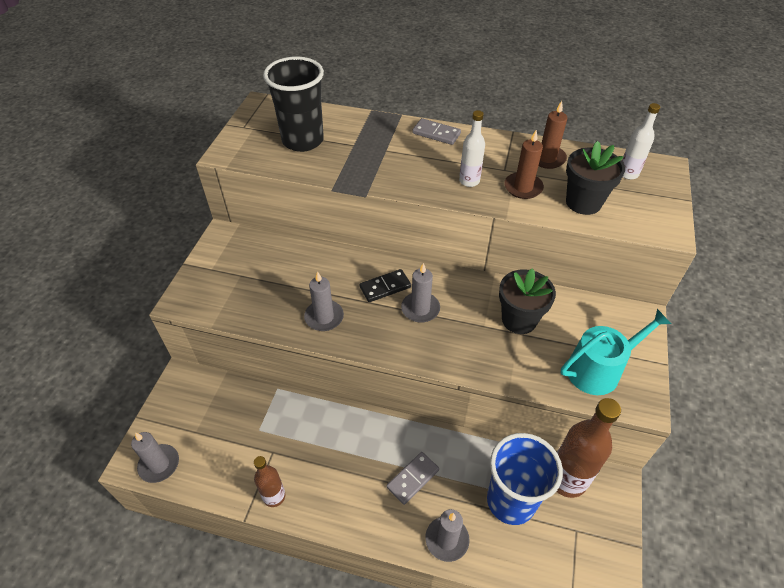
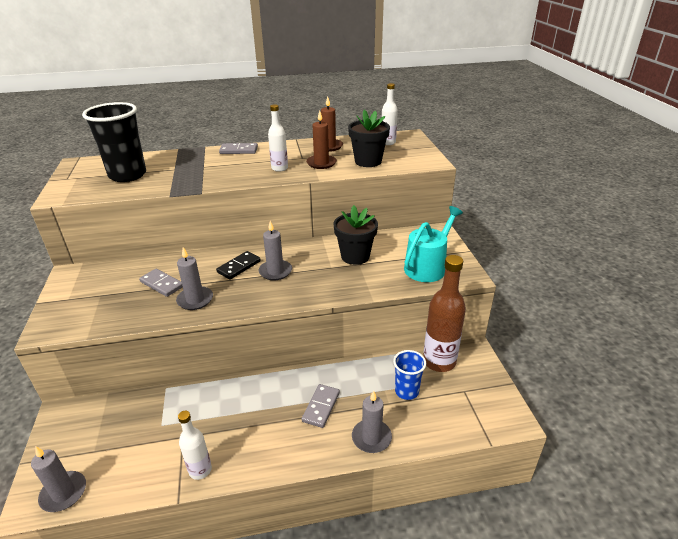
camera: 25 degrees left, 15 degrees down
(274, 496) = (200, 470): brown bottle -> white bottle
(300, 282) = (162, 284): none -> grey domino
(511, 501) = (406, 391): blue cup -> blue cup, size x0.56

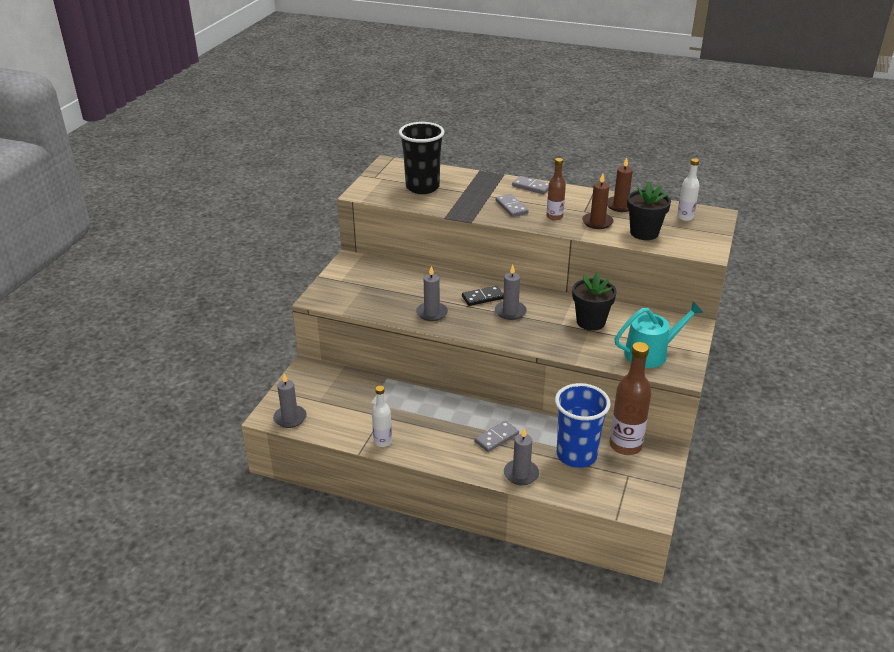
camera: 30 degrees right, 0 degrees up
(162, 284) = (413, 292): grey domino -> grey domino (511, 207)
(279, 168) = (554, 217): white bottle -> brown bottle
(406, 391) = (576, 455): blue cup -> blue cup, size x1.78

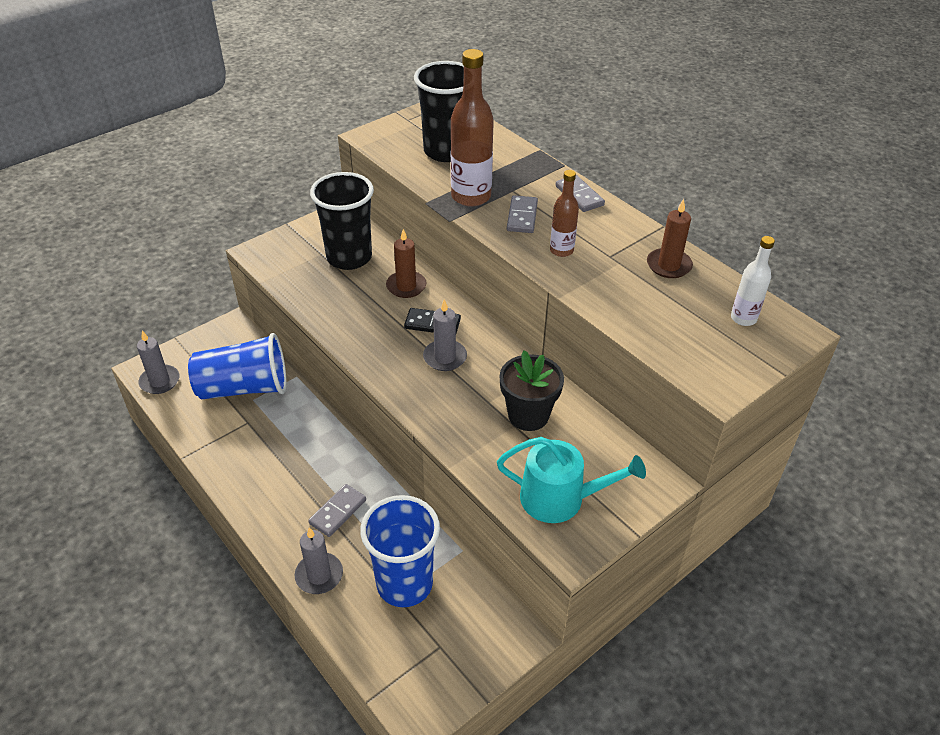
camera: 30 degrees right, 10 degrees up
(357, 398) = (244, 388): none -> blue cup
(383, 441) = (218, 455): white bottle -> none
(386, 281) = (349, 257): none -> black cup
(432, 313) = (355, 321): grey candle -> none
(496, 438) = (338, 512): grey domino -> grey domino turned 45 degrees counterclockwise
(597, 222) = (609, 280): brown candle -> brown candle (406, 286)
(625, 445) = (476, 602): brown bottle -> brown bottle (471, 196)
(644, 233) = (657, 321): black flower pot -> none

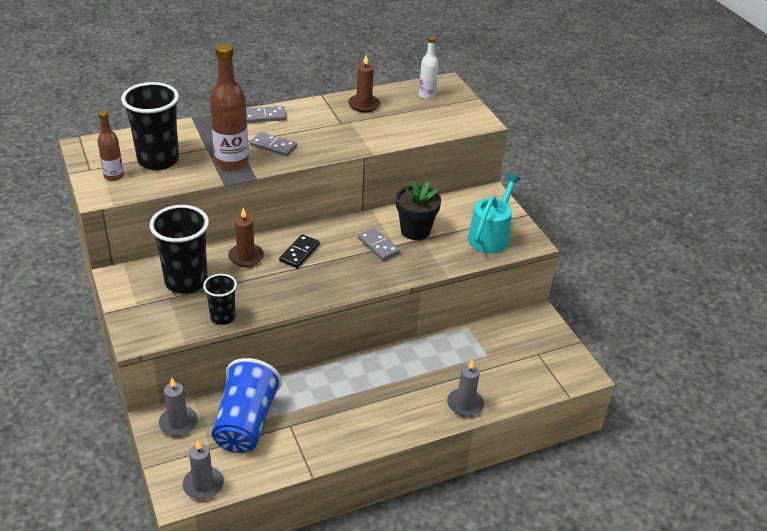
camera: 75 degrees left, 5 degrees down
(304, 296) = (223, 317): none -> black cup
(338, 512) = (410, 384): grey domino -> grey domino (378, 246)
(404, 584) = (486, 360): blue cup -> none
(445, 357) = (340, 255): grey candle -> grey candle (178, 423)
(561, 250) = (324, 140): brown bottle -> brown bottle (114, 176)

